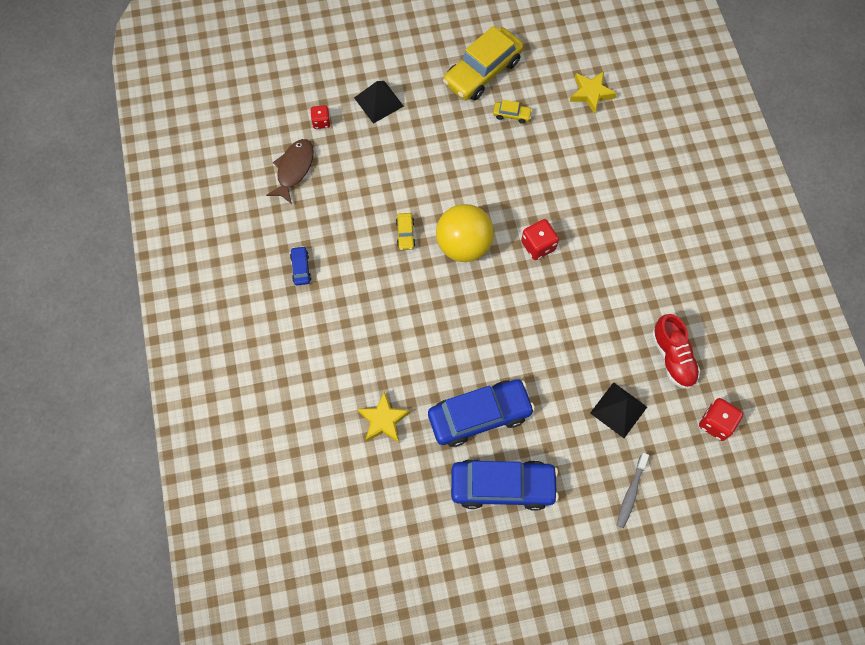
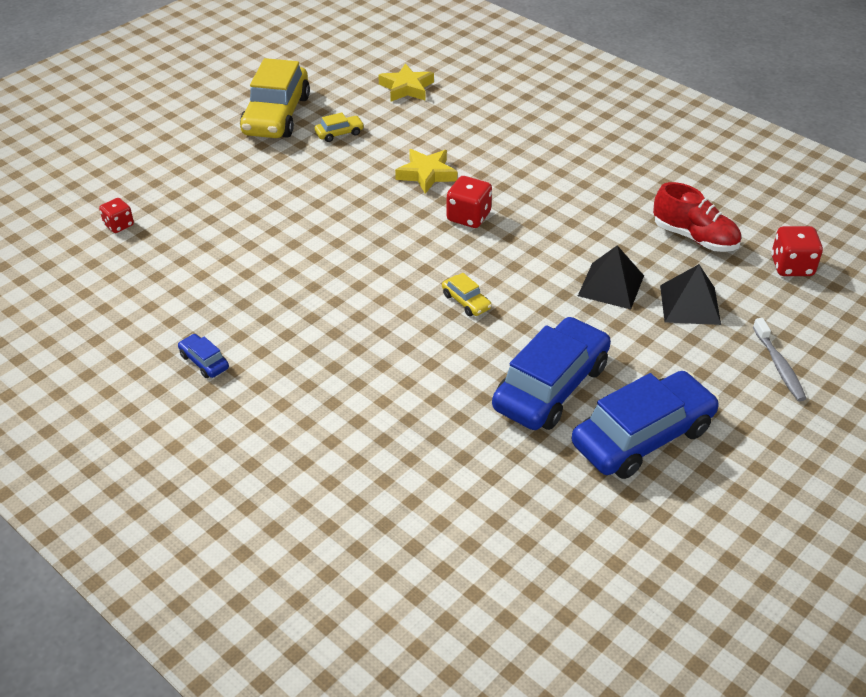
camera: 35 degrees left, 25 degrees down
(294, 169) = (118, 278): brown fish -> none
(379, 102) = (177, 182): black pyramid -> black pyramid (611, 285)
(383, 420) = (442, 452): yellow star -> yellow star (426, 174)
(405, 234) = (309, 273): yellow car -> yellow car (466, 301)
(463, 245) = (387, 252): yellow ball -> none

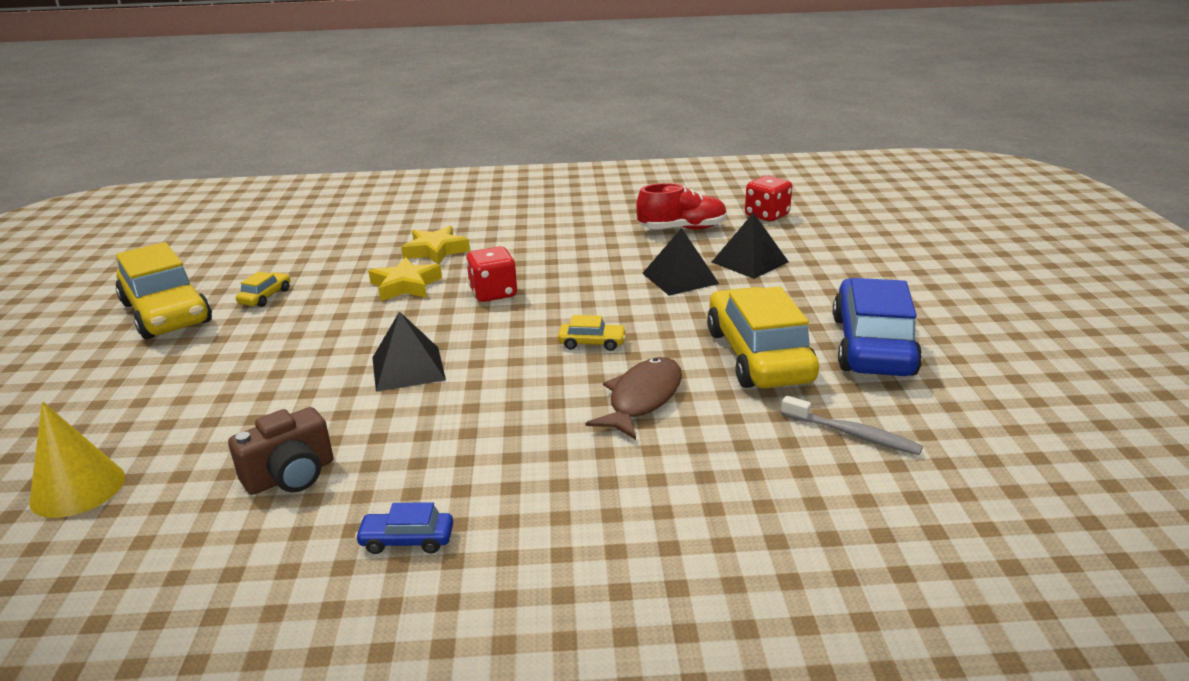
camera: 45 degrees left, 15 degrees down
(119, 225) = (78, 489): red dice -> yellow cone
(203, 283) = (291, 476): none -> brown camera
(341, 248) = (408, 368): none -> black pyramid
(406, 88) = (287, 244): yellow star -> yellow star (436, 251)
(430, 364) = (642, 399): none -> brown fish
(551, 387) = (758, 356): blue car -> yellow car
(779, 366) = (862, 263): grey toothbrush -> grey toothbrush (853, 434)

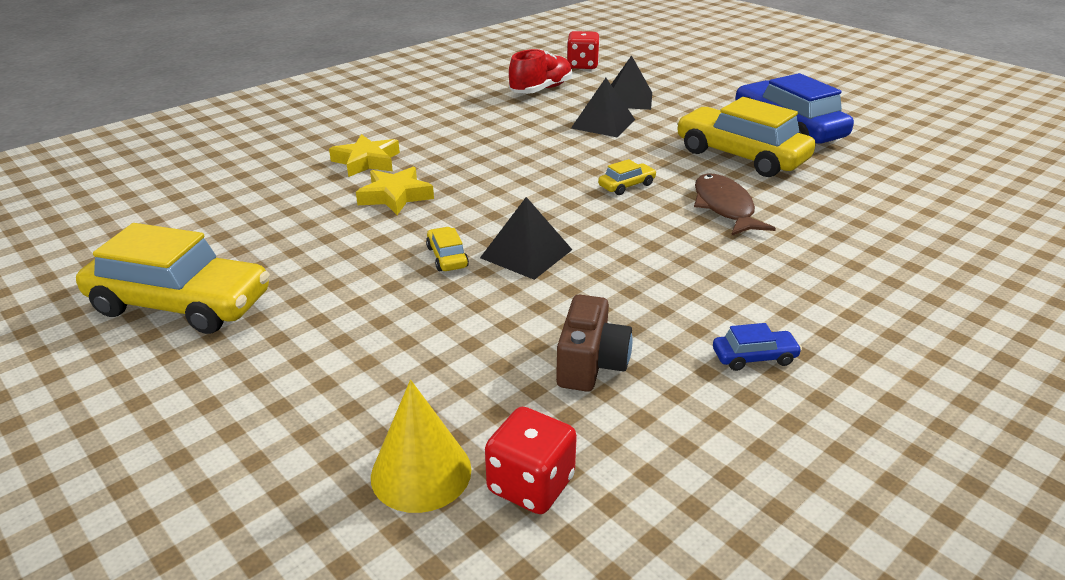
camera: 40 degrees left, 5 degrees up
(265, 297) = (269, 251): yellow car -> yellow car (447, 257)
(407, 540) = (754, 357): blue car -> blue car turned 150 degrees counterclockwise
(493, 293) = (485, 177): red dice -> red dice (531, 484)
(853, 434) = (865, 180): grey toothbrush -> none

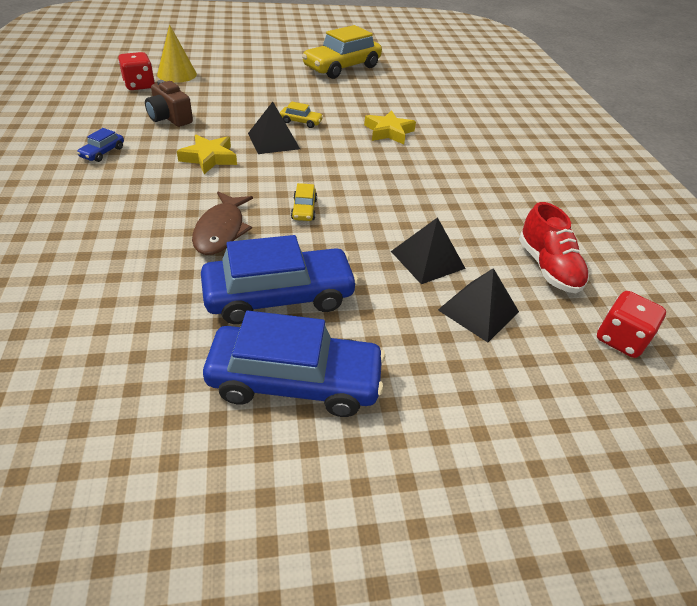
camera: 120 degrees right, 10 degrees up
(367, 161) = (450, 139): yellow star -> yellow star (209, 158)
(724, 207) = (221, 230): brown fish -> brown fish turned 75 degrees clockwise
(740, 156) = (279, 296): yellow car -> blue car

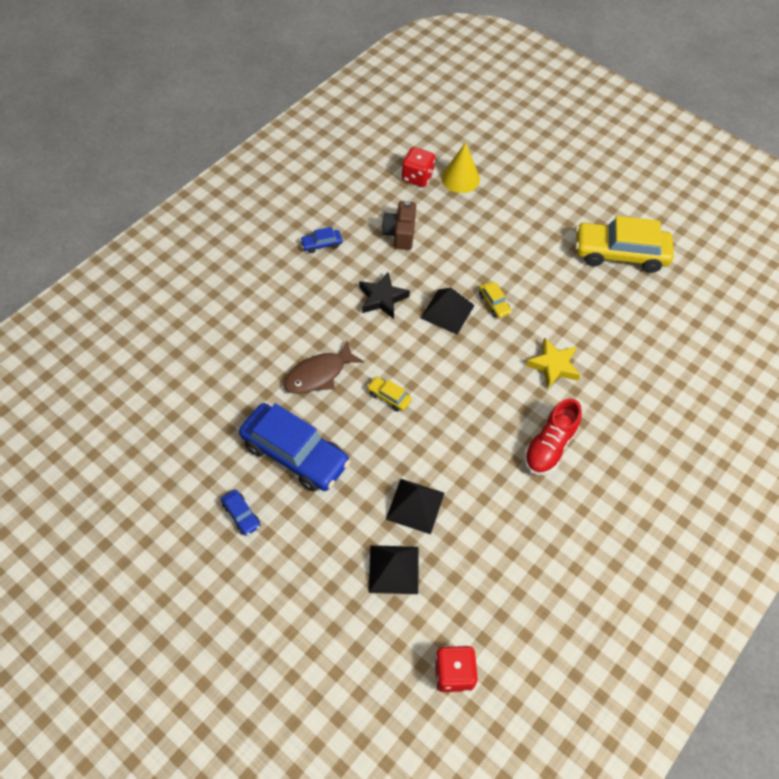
camera: 50 degrees right, 15 degrees up
(209, 158) = (382, 298): yellow star -> black star
(295, 381) = (241, 515): blue car -> blue car, size x0.42
(304, 209) = (389, 397): yellow car -> yellow car turned 75 degrees clockwise
(547, 268) = (489, 585): red shoe -> red shoe (549, 447)

